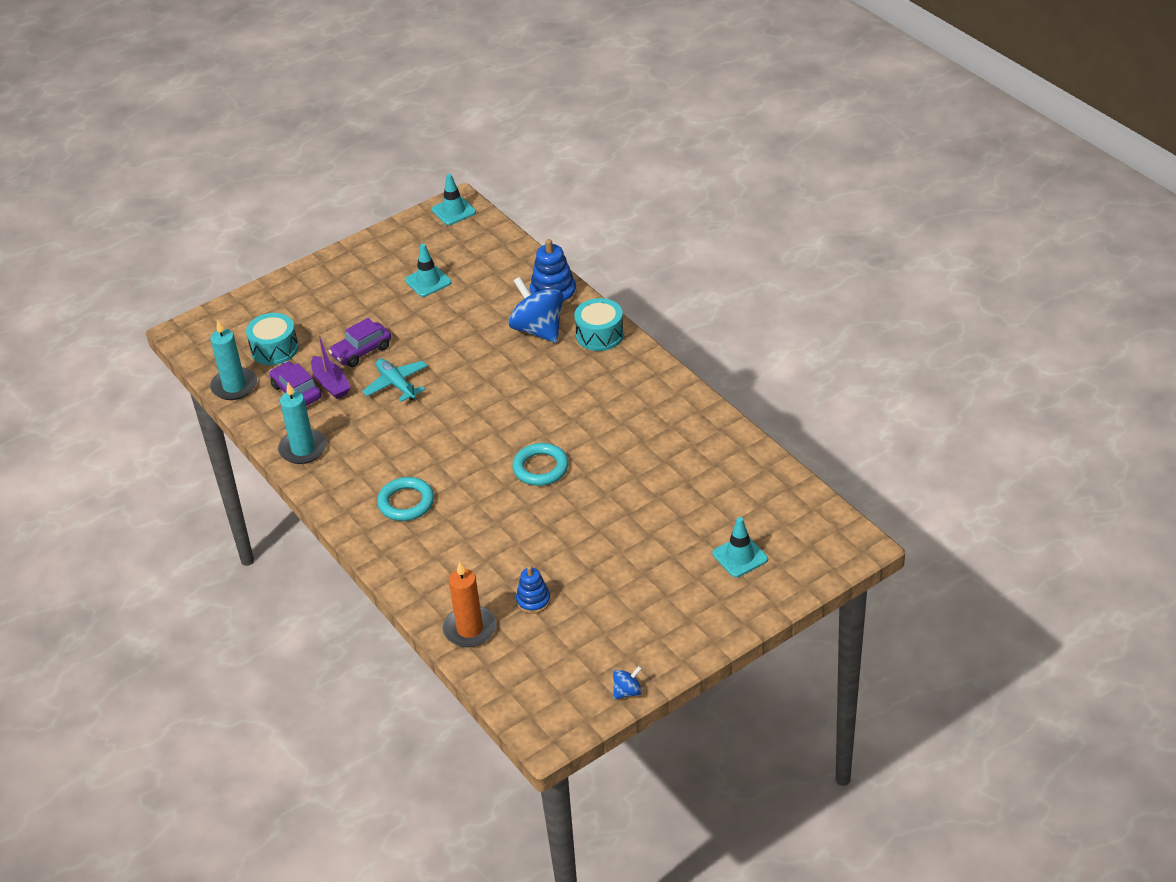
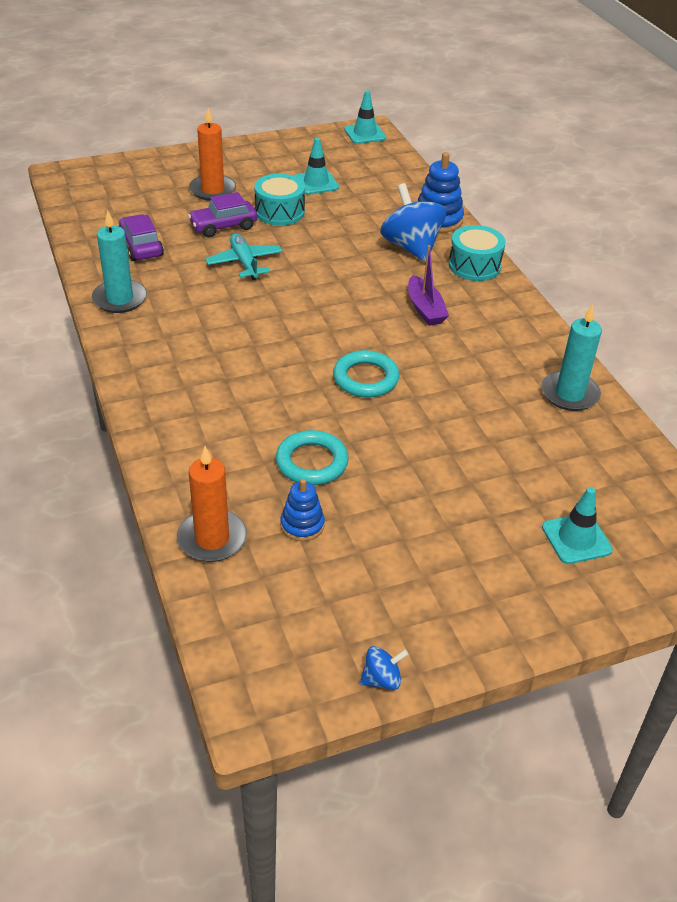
camera: 10 degrees right, 0 degrees up
(234, 386) = (83, 228): turquoise candle -> turquoise candle (569, 394)
(274, 349) = (139, 205): turquoise drum -> turquoise drum (279, 212)
(331, 384) = (179, 247): purple boat -> purple boat (425, 309)
(334, 314) = (212, 190): none -> orange candle
(406, 502) = (202, 377): turquoise ring -> turquoise ring (311, 462)

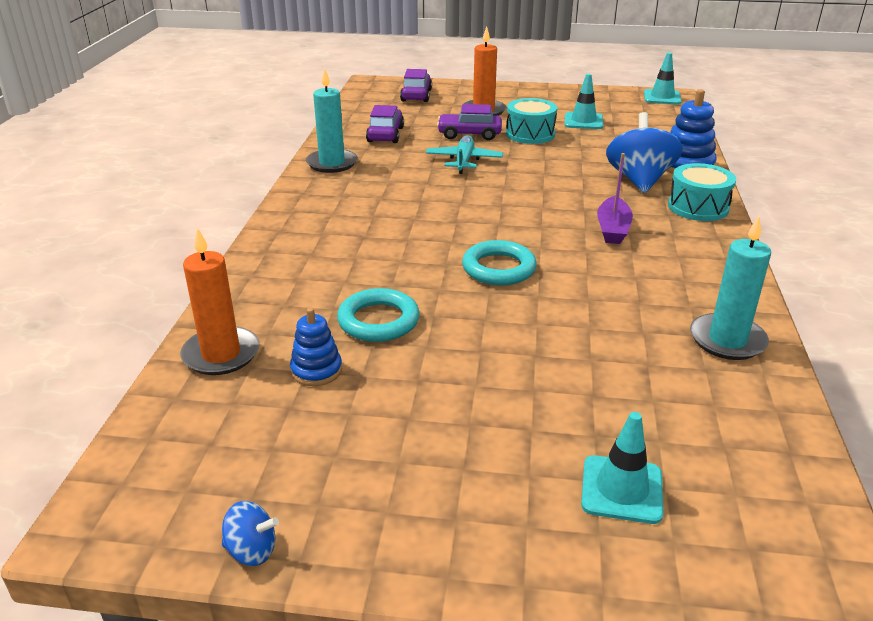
camera: 30 degrees right, 10 degrees down
(127, 183) = (416, 95): none -> purple car

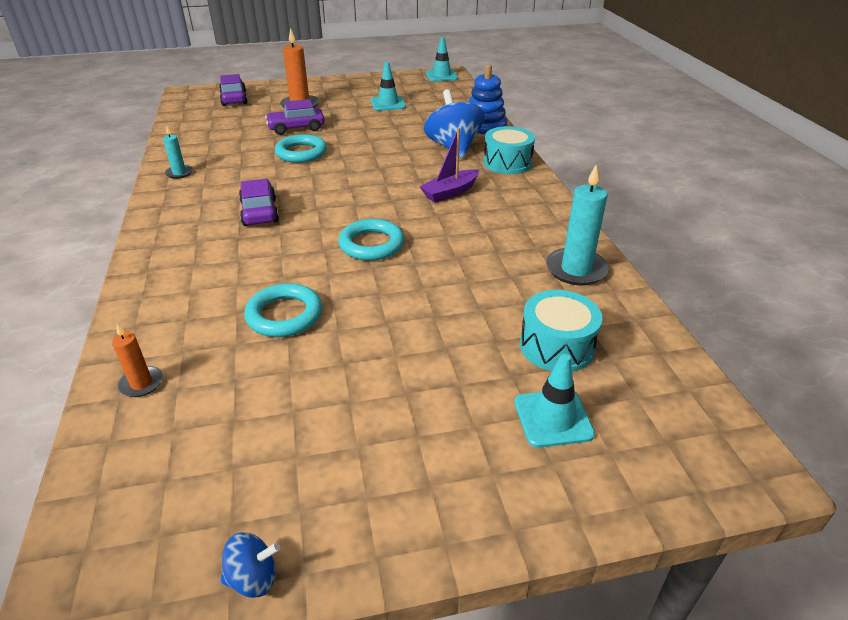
camera: 20 degrees left, 5 degrees up
(221, 354) = (141, 383): orange candle -> orange candle, size x0.55
(316, 370) = (245, 377): blue stacking toy -> none
(332, 163) = (179, 173): turquoise candle -> turquoise candle, size x0.55
(385, 134) = (220, 139): purple car -> purple car (260, 212)
(464, 161) = (301, 153): turquoise plane -> turquoise ring
(530, 134) = (348, 121): turquoise drum -> turquoise drum (556, 346)
(613, 229) = (450, 192): purple boat -> purple boat turned 60 degrees clockwise

